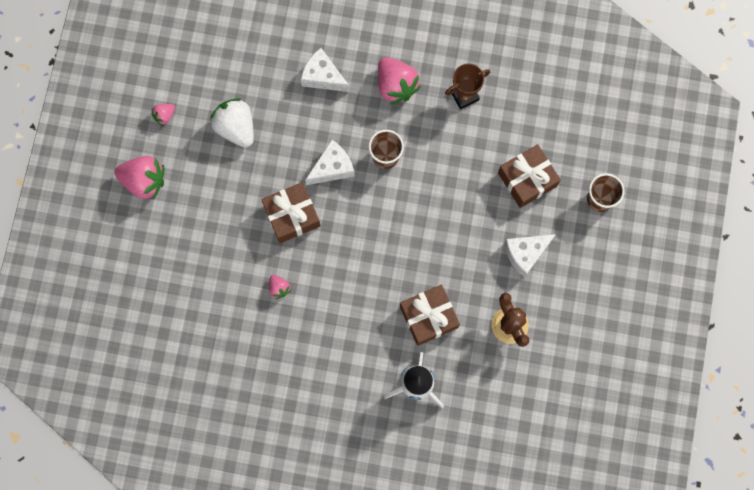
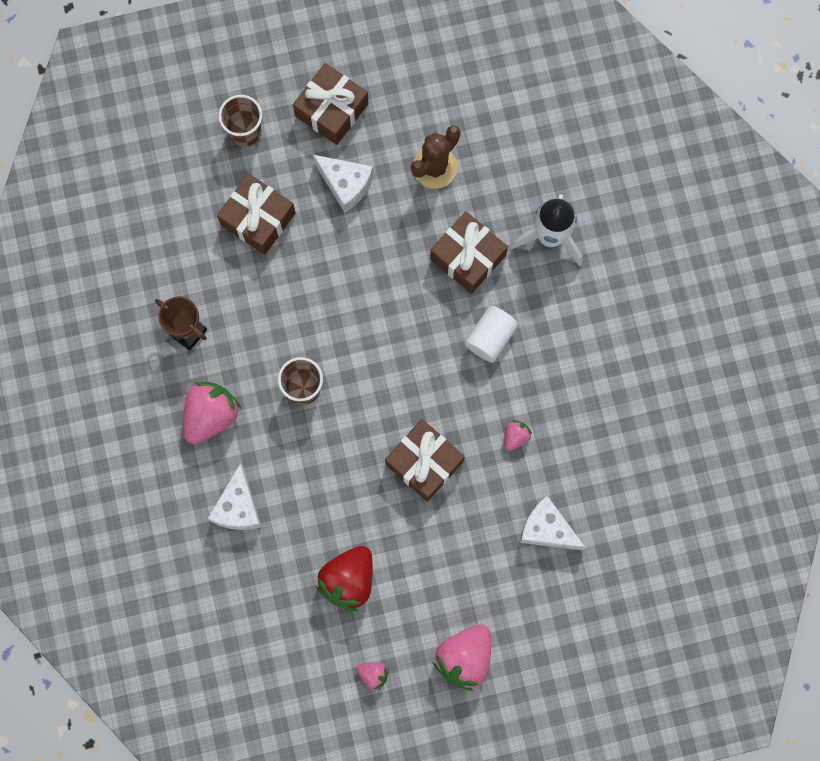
camera: 115 degrees left, 0 degrees up
(144, 181) = (464, 657): pink strawberry -> pink strawberry turned 135 degrees counterclockwise
(236, 127) = (348, 580): white strawberry -> red strawberry
(332, 168) = (345, 443): white cheese -> white cheese (547, 529)
(360, 305) = (490, 338): none -> white cylinder
(589, 269) = (331, 110): none -> brown gift

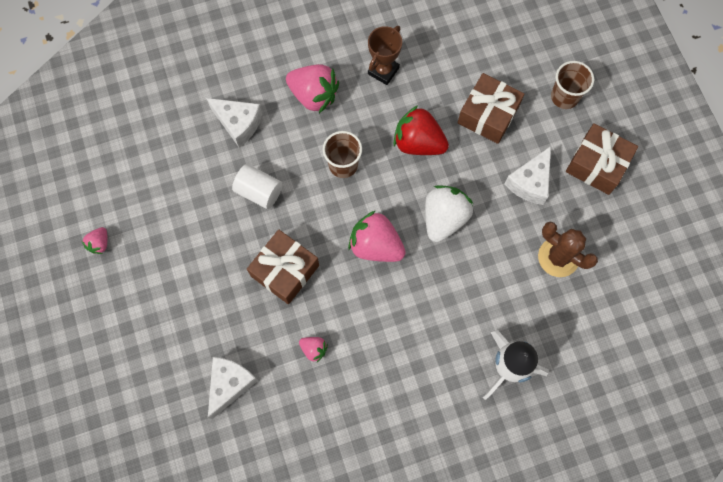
camera: 85 degrees right, 5 degrees down
(238, 507) = (238, 124): white cheese -> white cheese turned 150 degrees counterclockwise
(348, 580) = (179, 216): red strawberry -> red strawberry (418, 143)
(379, 282) = (444, 218): none -> white strawberry
(464, 657) = (114, 319): pink strawberry -> pink strawberry (375, 245)
(468, 257) = (477, 293): brown gift -> none
(490, 338) = (404, 320): white cylinder -> white cylinder (259, 191)

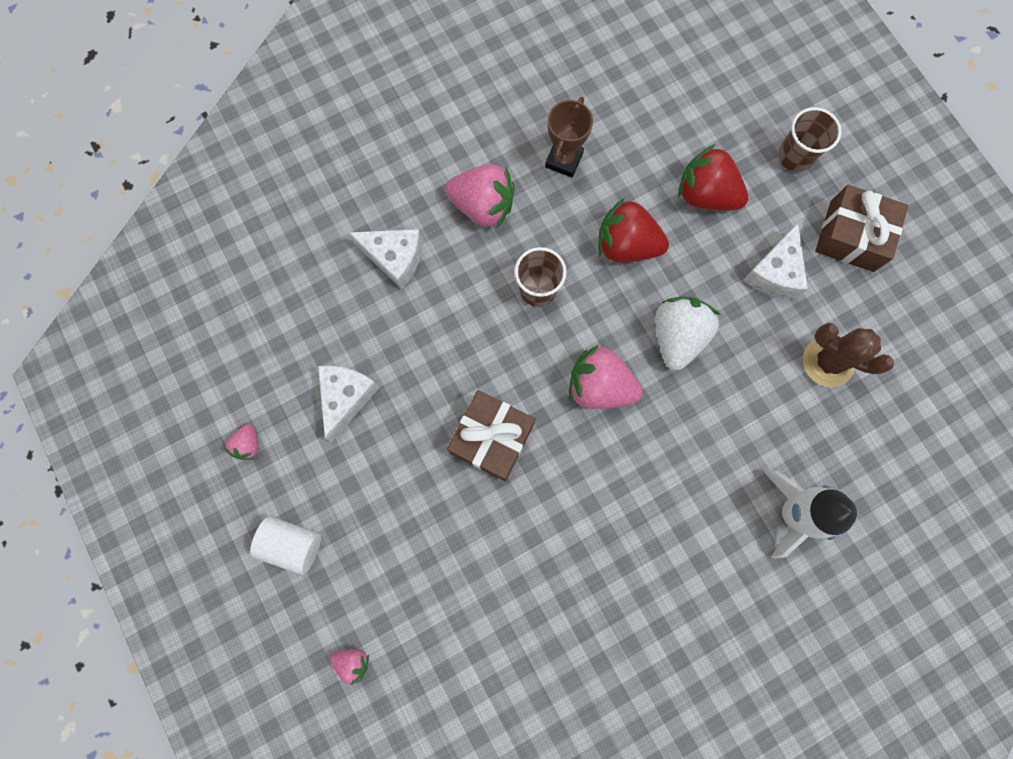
camera: 10 degrees left, 5 degrees up
(230, 384) = (452, 597): white cheese -> white cheese (346, 398)
(259, 191) = (438, 342): white cylinder -> white cylinder (292, 544)
(314, 349) = (549, 533): pink strawberry -> pink strawberry (353, 661)
(488, 115) = (705, 195): brown gift -> red strawberry

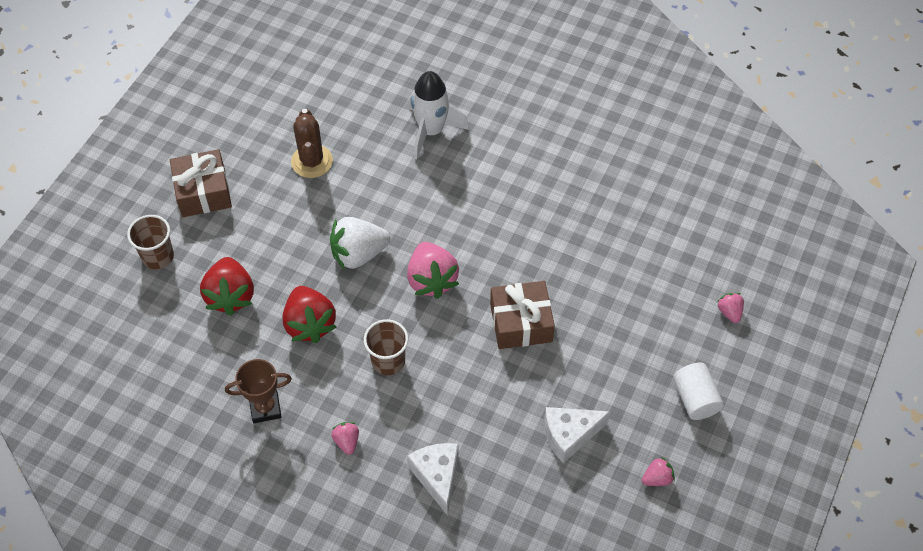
camera: 125 degrees left, 20 degrees down
(483, 206) = (347, 441): pink strawberry -> pink strawberry, size x0.49
(774, 272) = (265, 223): white cheese -> none

